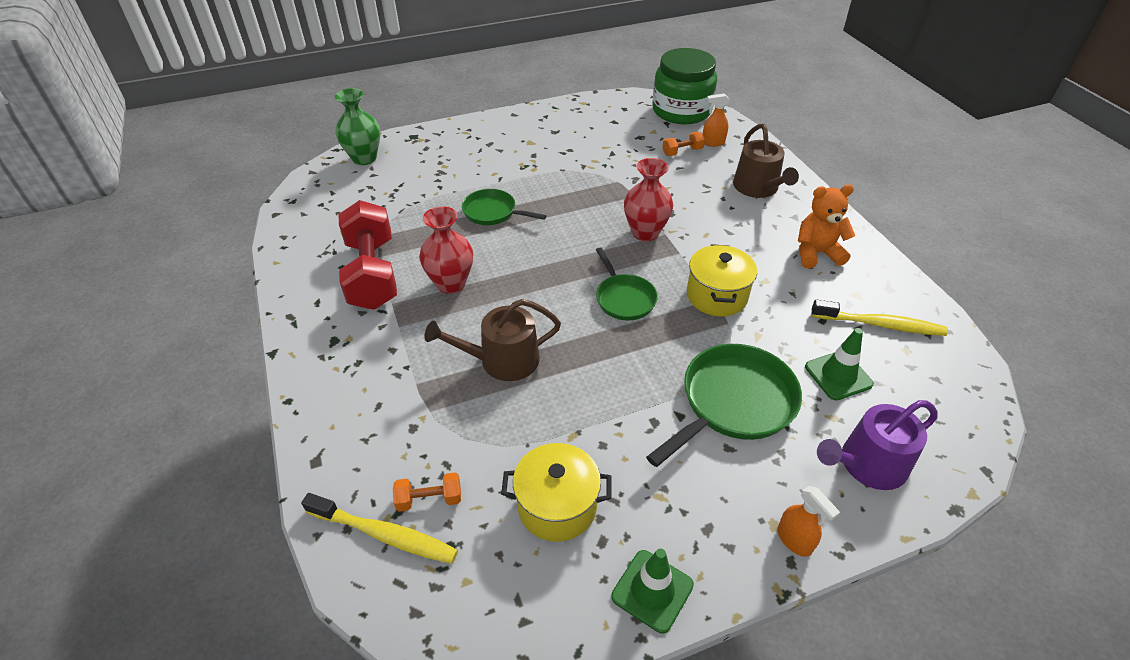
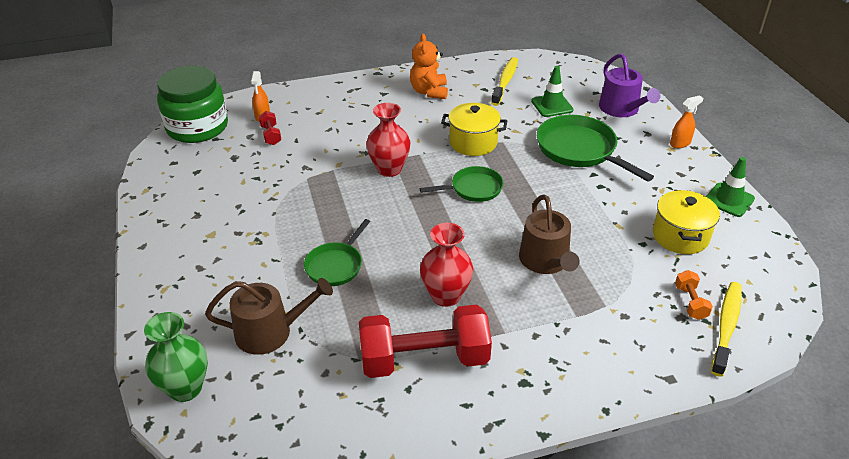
camera: 85 degrees left, 5 degrees down
(682, 152) = (271, 135): orange dumbbell -> red dumbbell
(758, 188) = (340, 104): brown watering can -> brown watering can (270, 332)

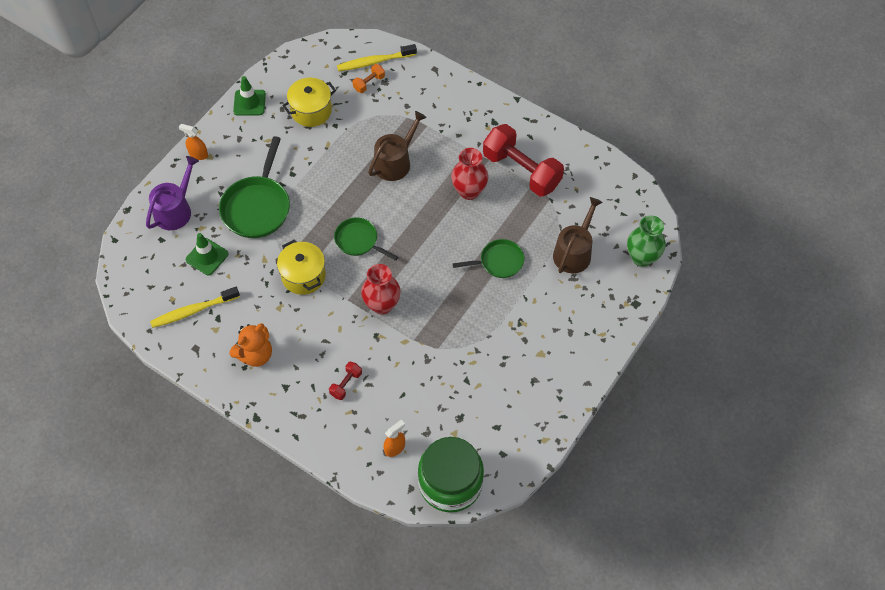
camera: 130 degrees left, 20 degrees up
(270, 332) = (574, 252): brown watering can -> brown watering can turned 75 degrees clockwise
(271, 135) = (412, 418): red dumbbell -> red dumbbell (346, 384)

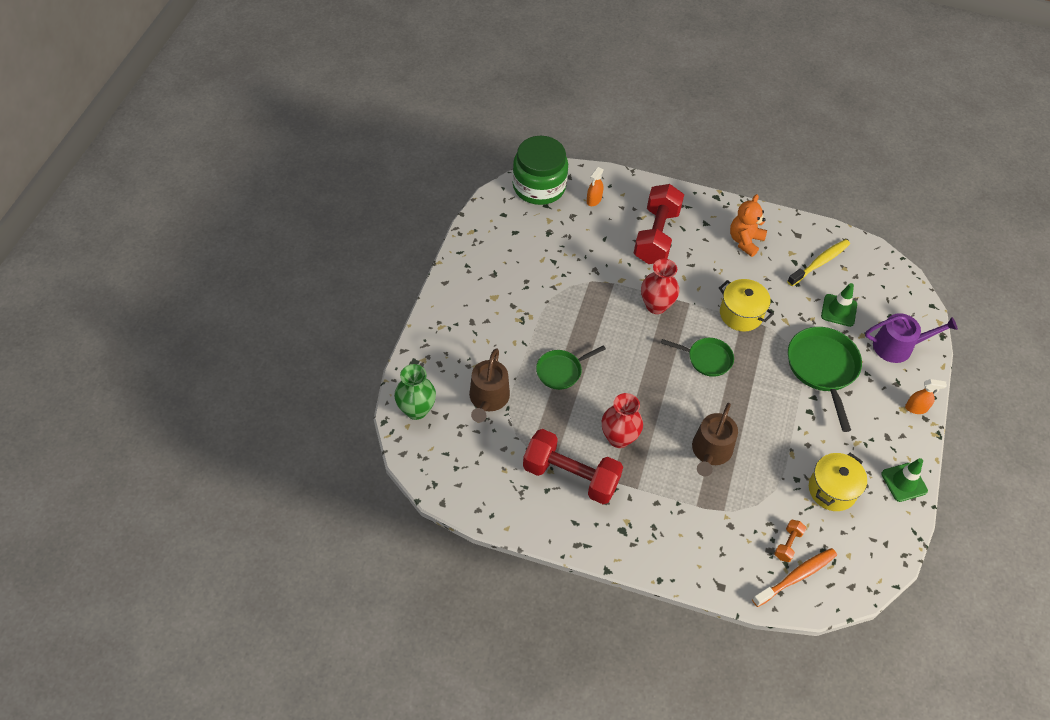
camera: 160 degrees right, 5 degrees down
(175, 210) = (898, 346): purple watering can -> purple watering can turned 105 degrees counterclockwise
(346, 384) = (656, 236): red dumbbell -> red dumbbell, size x2.35
(374, 62) = (796, 576): yellow toothbrush -> orange toothbrush

